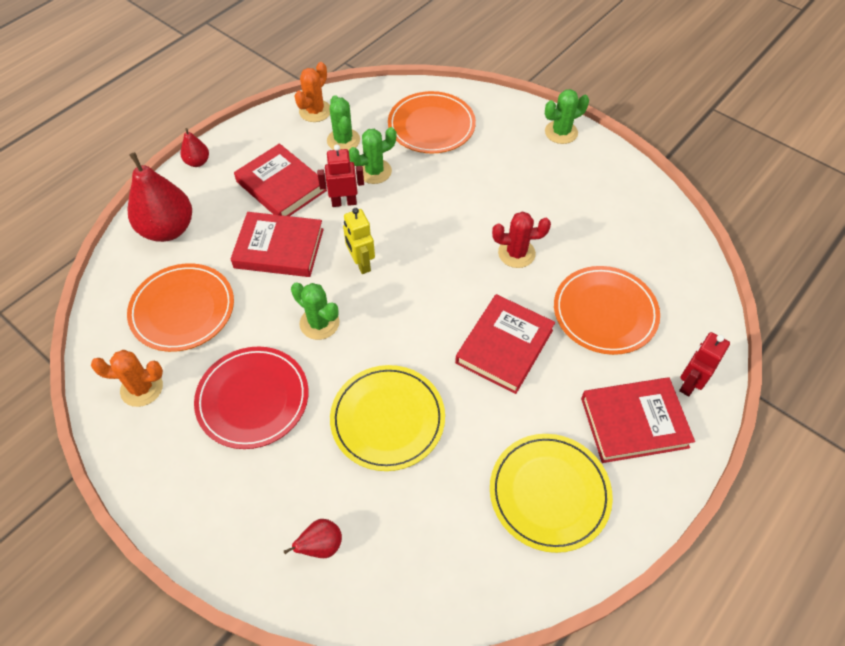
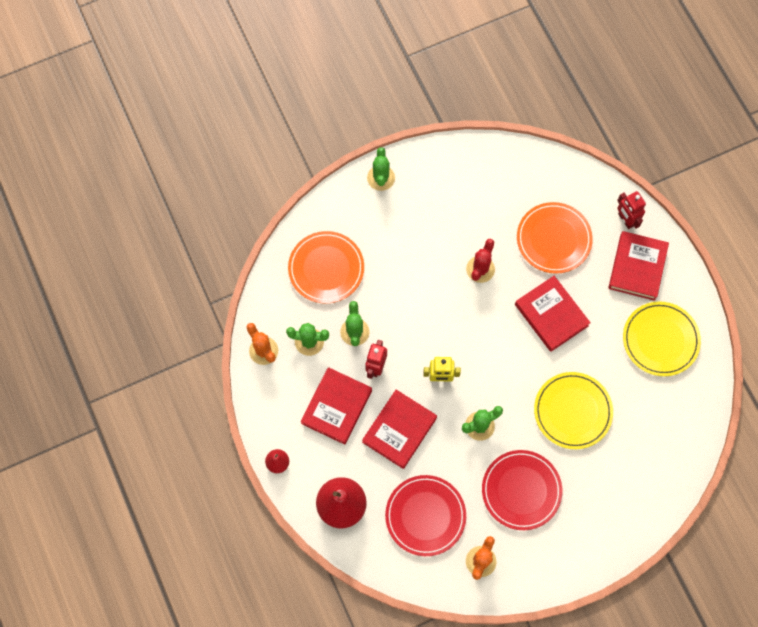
camera: 65 degrees left, 15 degrees up
(182, 309) = (425, 516): orange plate -> red plate
(281, 186) = (336, 407): red book -> red book turned 45 degrees counterclockwise
(321, 545) = (638, 483): red pear -> none

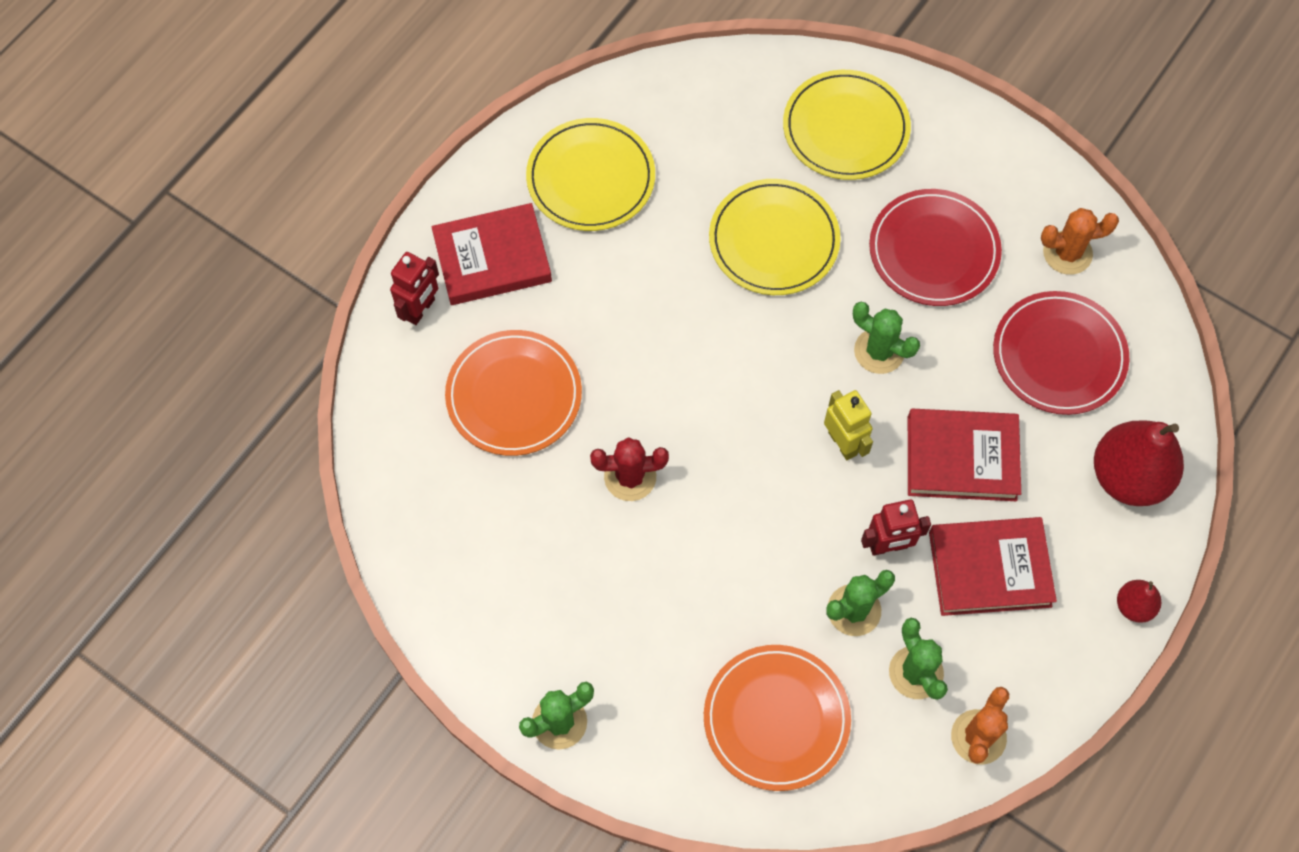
camera: 120 degrees left, 5 degrees down
(551, 315) = (643, 338): red book -> none
(622, 491) = (845, 128): none -> yellow plate

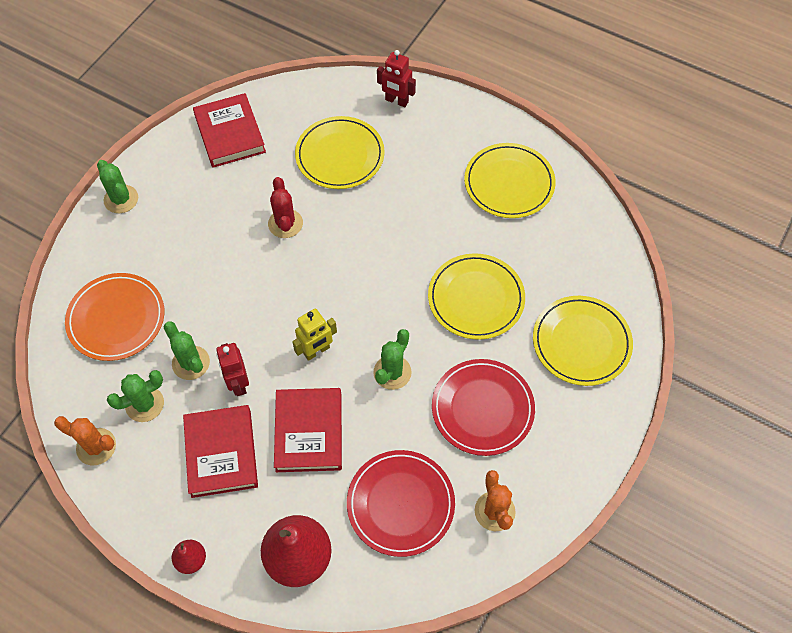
camera: 85 degrees right, 5 degrees down
(492, 258) = (438, 134): red book -> red book (230, 134)
(514, 395) = (340, 155): orange plate -> yellow plate

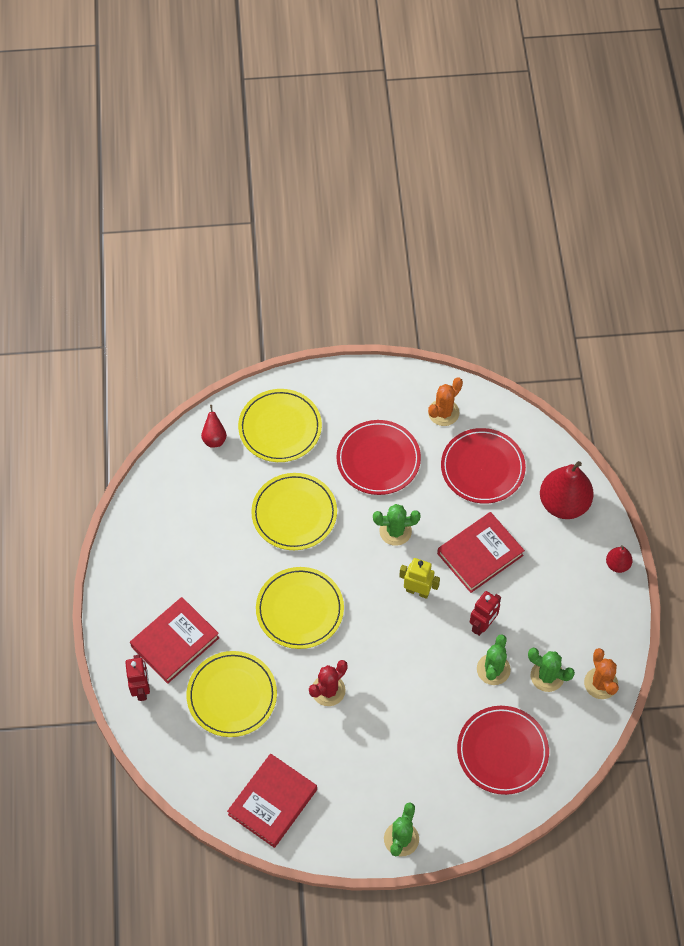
camera: 125 degrees left, 0 degrees up
(116, 319) = (502, 751): orange plate -> red plate
(221, 453) = (538, 598): red book -> red book (175, 642)
(509, 183) = (170, 551): yellow plate -> yellow plate (300, 609)
(606, 280) = (214, 438): none -> red pear

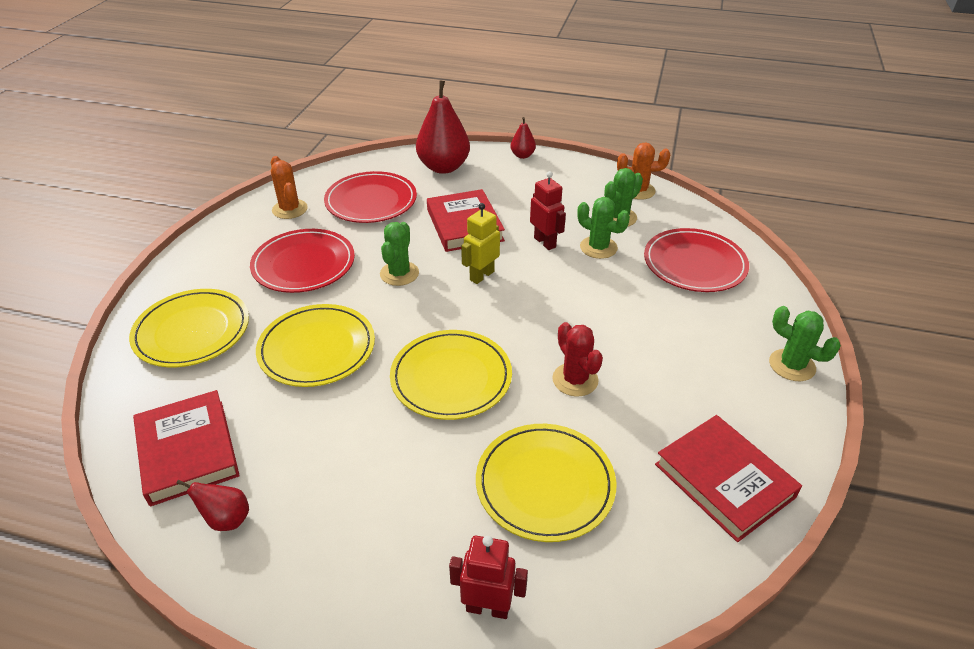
camera: 70 degrees left, 20 degrees down
(175, 642) = (427, 534): red book -> red book (188, 451)
(214, 438) = (146, 398): red pear -> red pear (226, 519)

